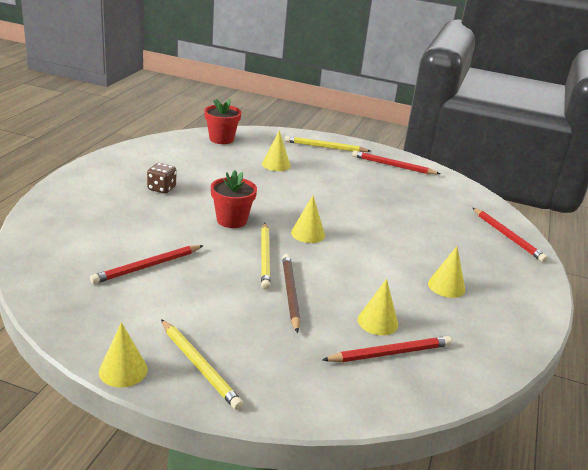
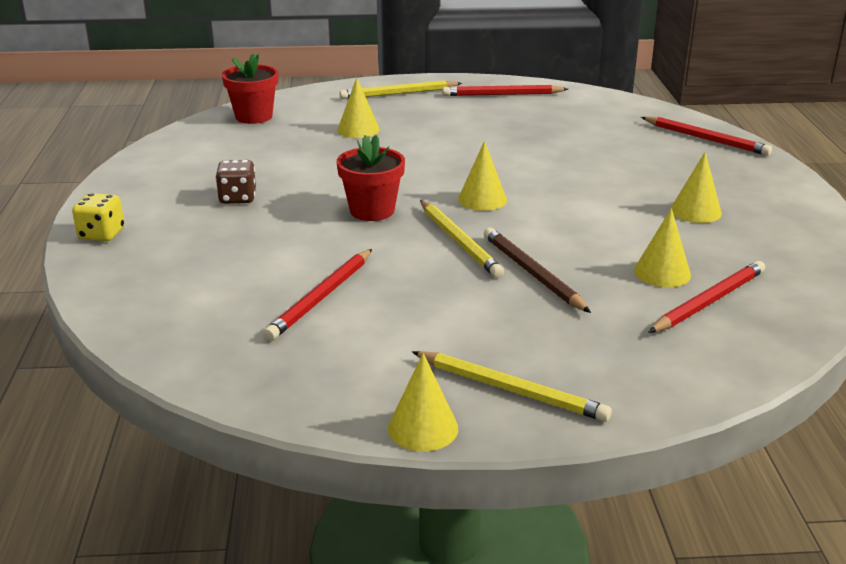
camera: 20 degrees left, 0 degrees up
(67, 188) = (101, 234): none -> yellow dice

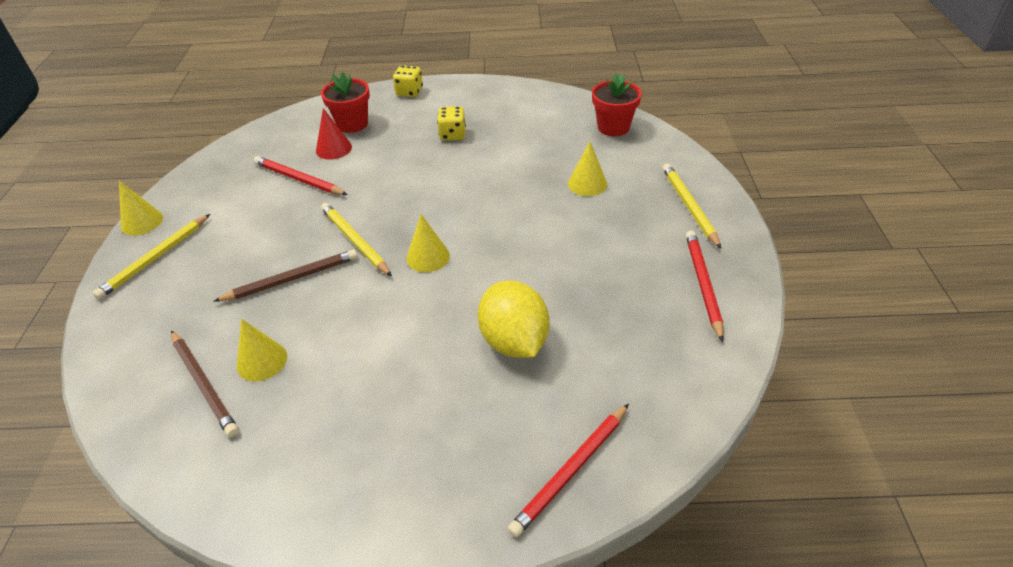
camera: 95 degrees right, 15 degrees up
(238, 198) = (452, 135): brown dice -> yellow dice
(245, 279) = (333, 149): none -> red cone
(372, 211) = (419, 196): red flower pot -> red flower pot (352, 124)
(459, 241) = (355, 241): yellow pencil -> yellow pencil turned 75 degrees clockwise
(588, 158) = (514, 341): none -> yellow lemon
(696, 211) = (370, 412): yellow cone -> none
(709, 301) = (204, 384): red pencil -> brown pencil

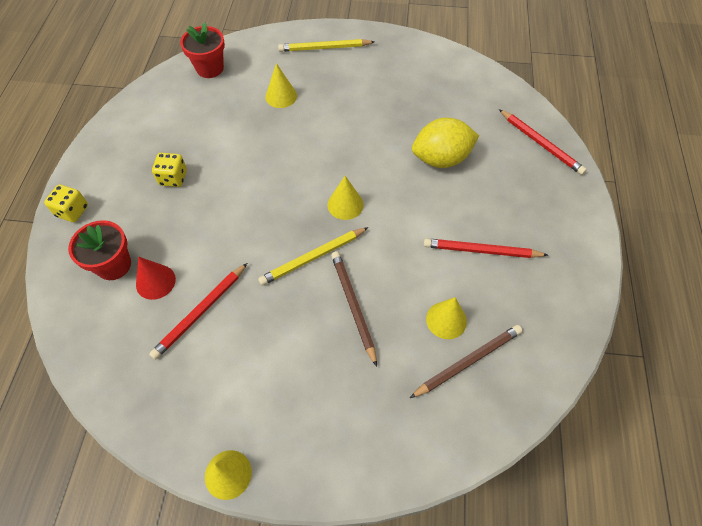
camera: 85 degrees left, 15 degrees up
(155, 258) = (297, 442): yellow pencil -> none
(703, 284) = (403, 59): red pencil -> red pencil (481, 250)

